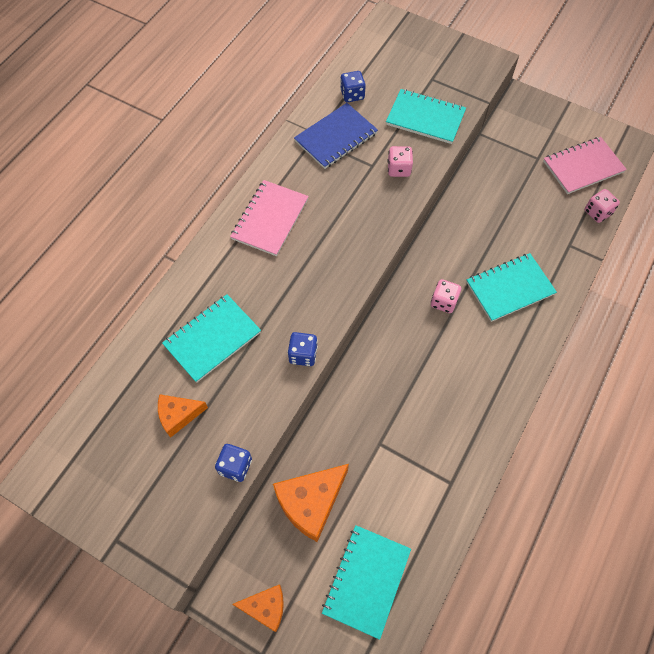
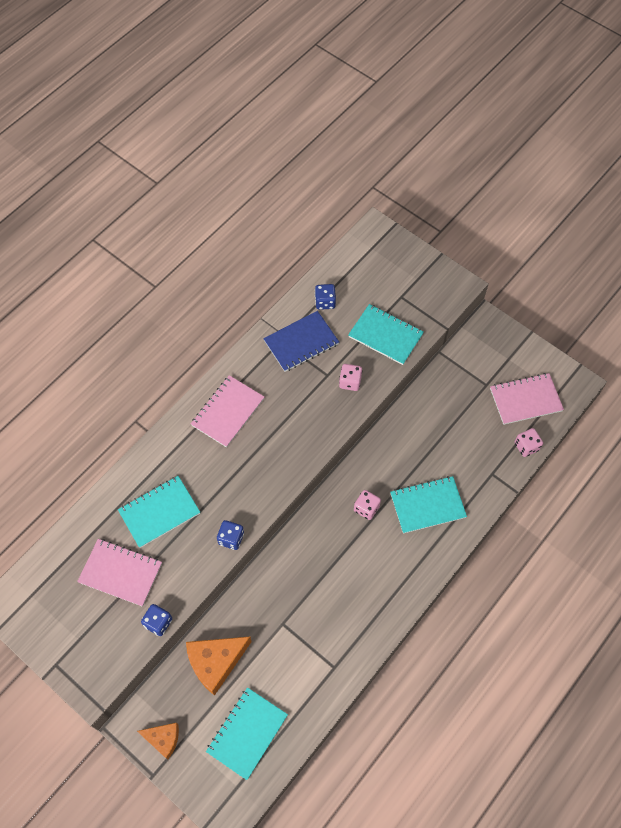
camera: 10 degrees right, 0 degrees up
(178, 415) = (120, 573): orange cheese -> pink notebook

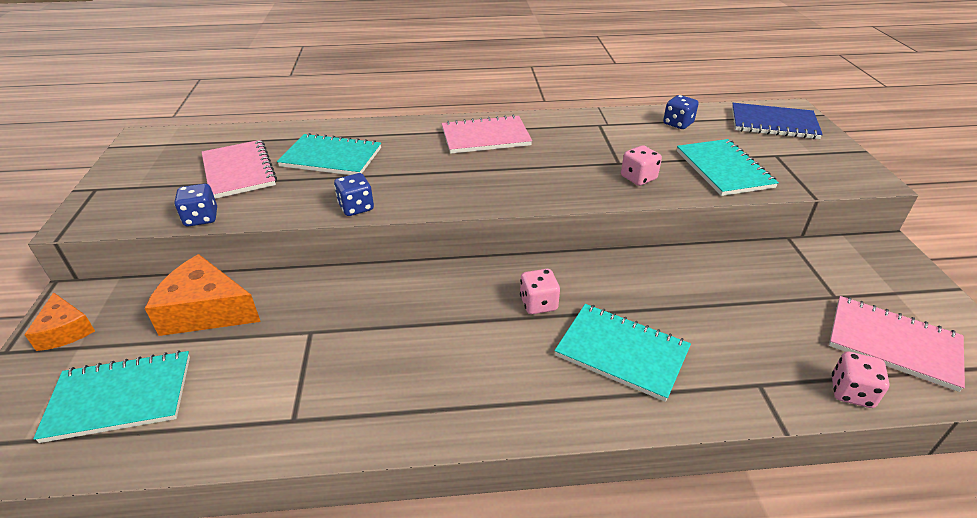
camera: 45 degrees right, 25 degrees down
(301, 342) = (618, 134): blue notebook -> blue notebook (773, 123)

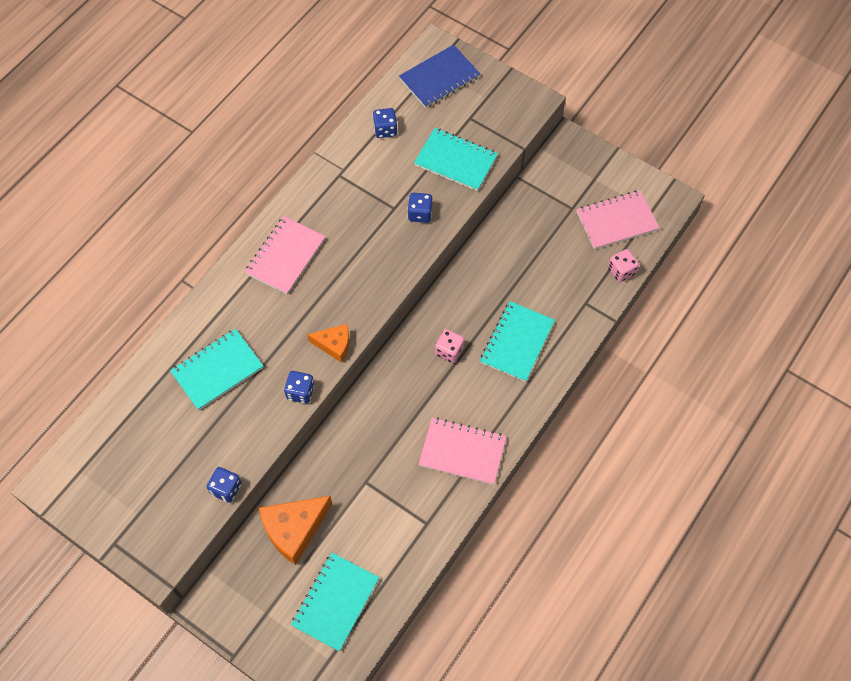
camera: 50 degrees left, 25 degrees up
(65, 331) = (242, 616): orange cheese -> orange cheese (334, 345)
(239, 171) = (179, 439): pink notebook -> pink notebook (462, 452)
(622, 352) = (517, 342): turquoise notebook -> turquoise notebook turned 45 degrees counterclockwise
(638, 178) = (420, 214): pink dice -> blue dice

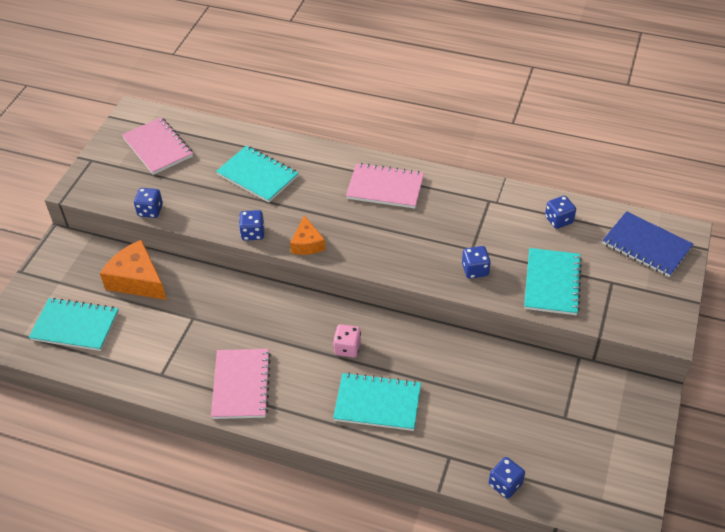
camera: 75 degrees right, 15 degrees down
(616, 221) = (570, 465): pink notebook -> pink notebook (158, 147)
(621, 271) = (505, 484): pink dice -> blue dice

